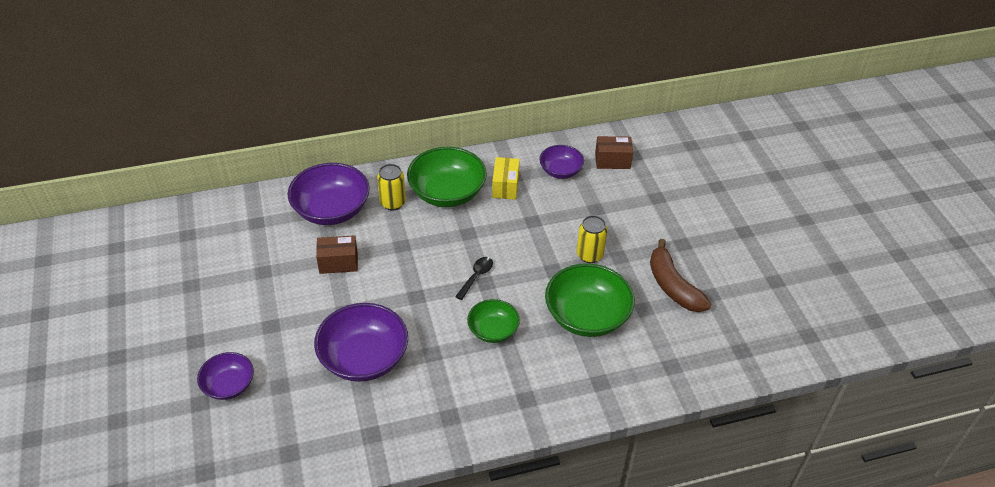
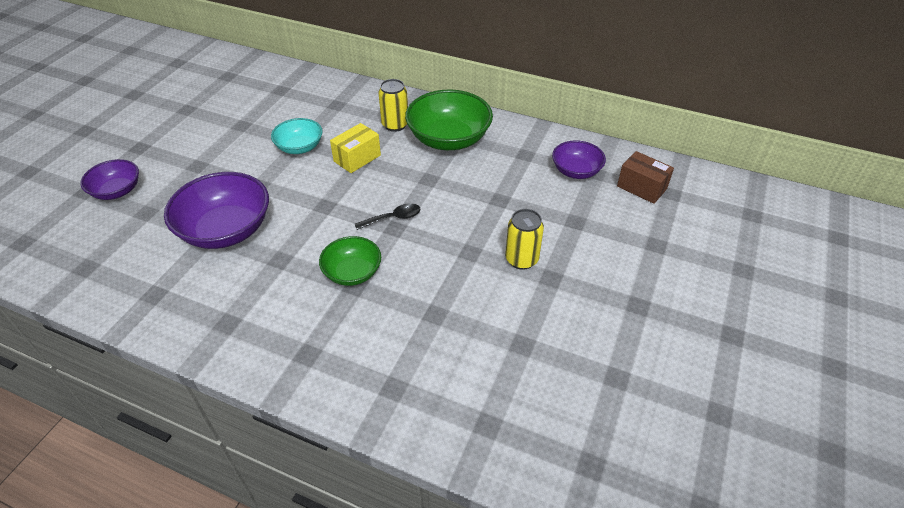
camera: 40 degrees right, 0 degrees up
(331, 210) = (342, 107): purple bowl -> none
(338, 263) = (299, 147): brown box -> turquoise bowl
(505, 186) = (507, 159): yellow box -> yellow box (357, 158)
(587, 316) = (454, 314): green bowl -> none
(673, 286) = (580, 341): brown banana -> none

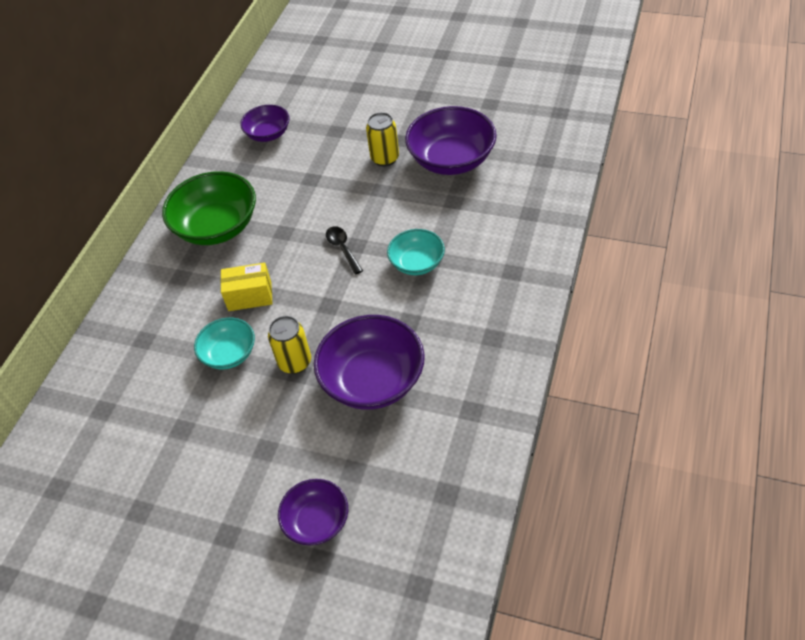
camera: 90 degrees left, 5 degrees up
(352, 272) = (417, 263): green bowl -> turquoise bowl
(357, 158) = (250, 296): yellow box -> yellow box turned 45 degrees counterclockwise
(395, 125) = (189, 275): yellow can -> yellow can (295, 362)
(508, 320) = (451, 160): none -> purple bowl
(641, 187) = (289, 95): brown box -> none

